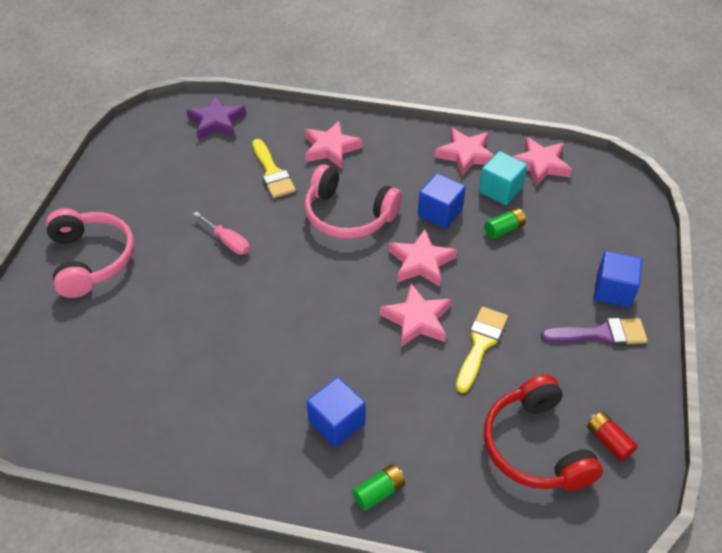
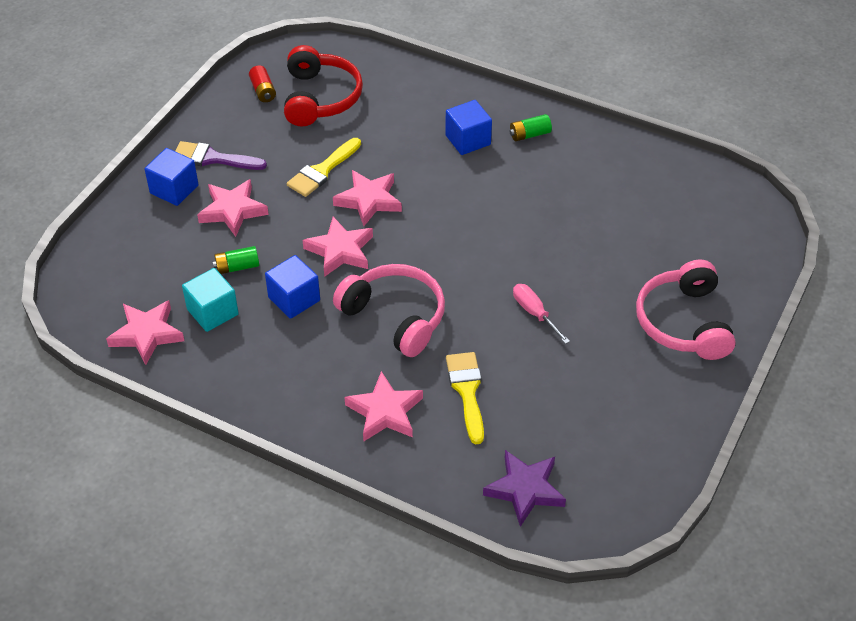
camera: 165 degrees left, 0 degrees up
(379, 492) = (450, 94): green battery -> green battery (529, 134)
(465, 154) = (224, 366): pink star -> pink star (233, 210)

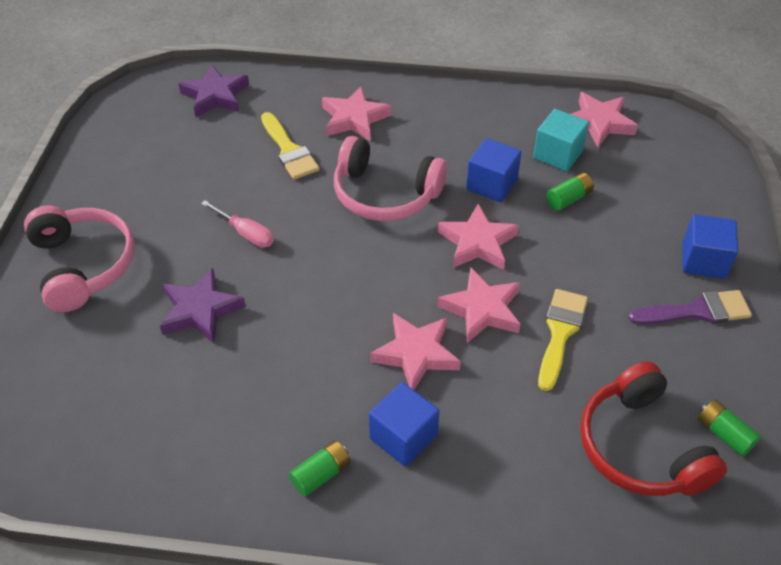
camera: 160 degrees right, 0 degrees up
(233, 210) = (621, 254): pink star -> pink star (416, 354)
(263, 91) = (724, 434): red battery -> green battery
(588, 257) = (200, 311): none -> purple star

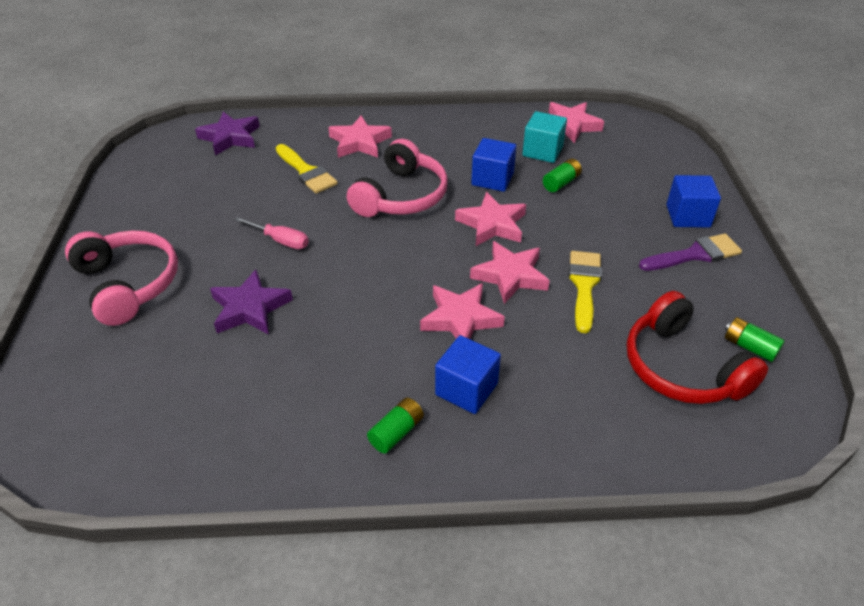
camera: 10 degrees left, 5 degrees down
(385, 194) = (401, 196): pink headphones -> pink headphones turned 75 degrees counterclockwise

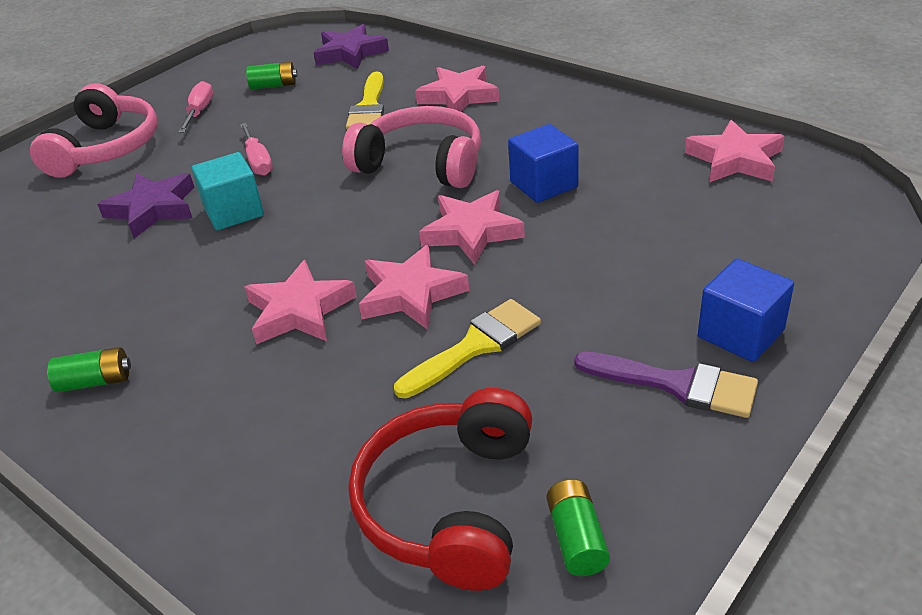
camera: 45 degrees right, 5 degrees down
(170, 225) = (199, 112): none -> pink screwdriver
(401, 196) = (421, 164): pink headphones -> pink headphones turned 135 degrees counterclockwise
(466, 389) = (204, 381): blue cube -> none
(542, 151) = (651, 176): turquoise cube -> turquoise cube (234, 212)
(561, 183) = (621, 221): green battery -> green battery (274, 85)

